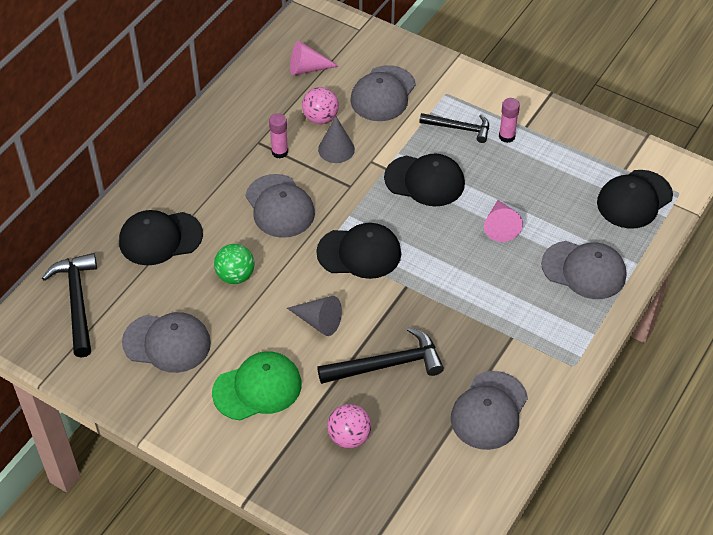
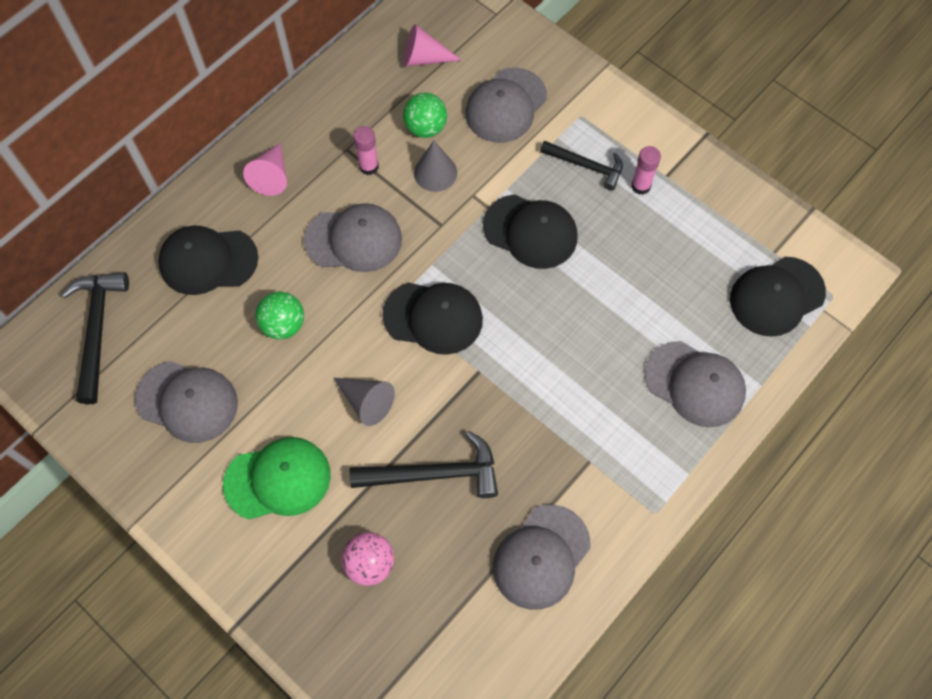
camera: 10 degrees right, 15 degrees up
(280, 206) = (353, 239): grey cap -> grey cap turned 75 degrees counterclockwise
(320, 118) = (425, 128): pink ball -> green ball
(500, 226) = (607, 308): pink cone -> pink cone (272, 176)

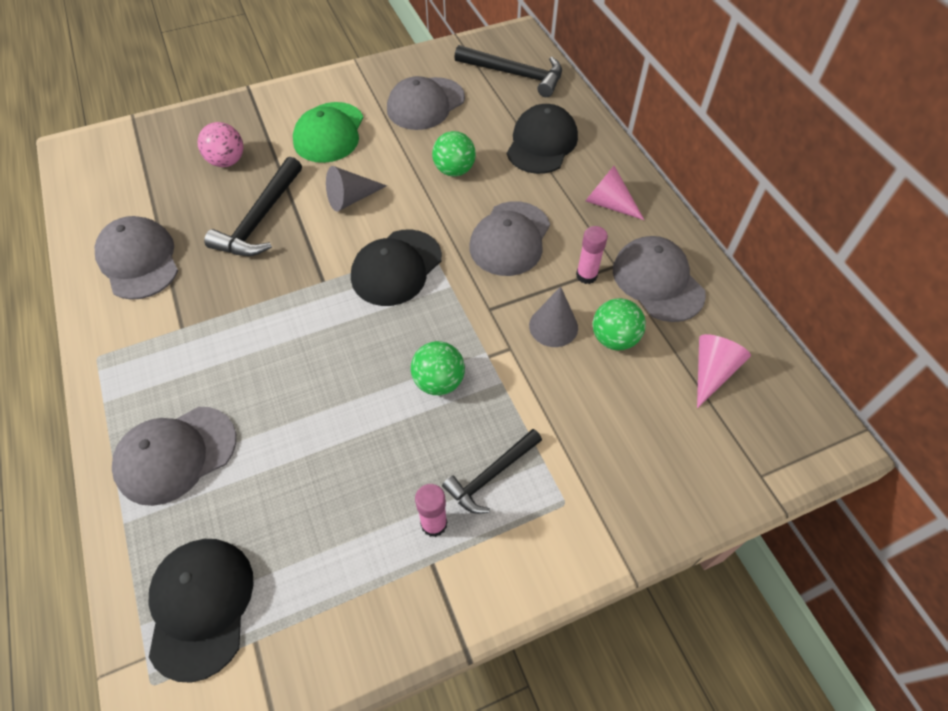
camera: 115 degrees right, 10 degrees down
(506, 105) = (613, 427): grey cap -> grey cap (657, 281)
(530, 231) = (439, 381): black cap -> green ball

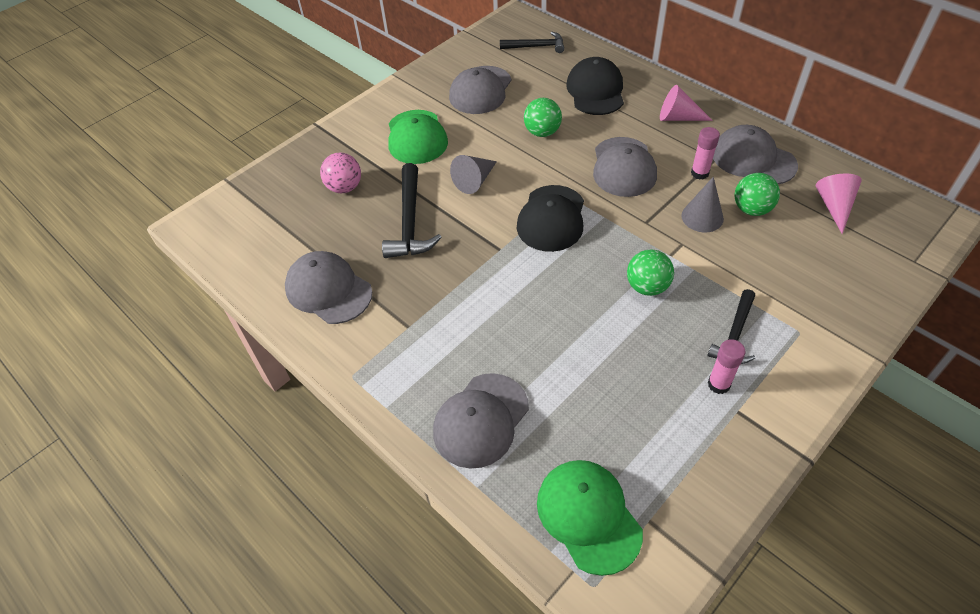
camera: 20 degrees left, 5 degrees down
(201, 606) = (588, 516): black cap -> green cap
(515, 75) = (536, 47): black hammer -> black hammer, size x0.66

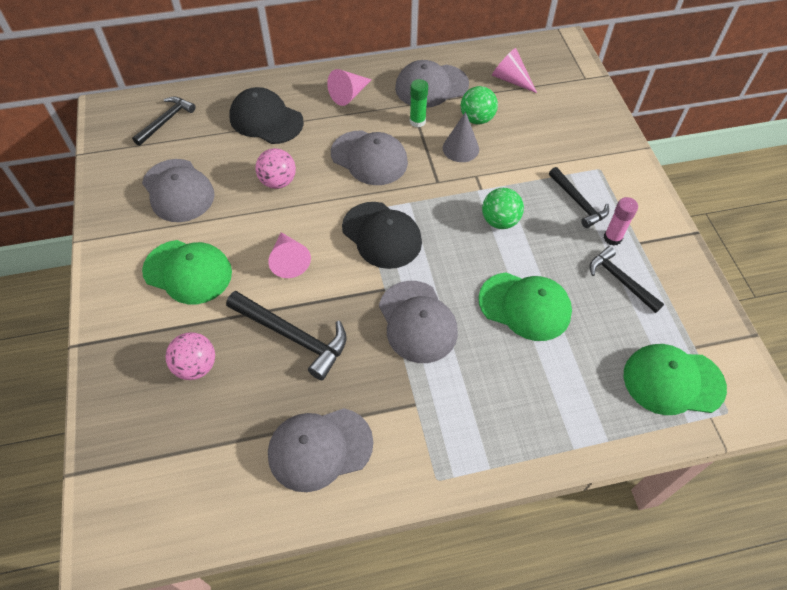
camera: 60 degrees left, 5 degrees up
(475, 181) = (289, 260): grey cone -> pink cone
(481, 420) = (549, 403): grey cap -> grey cap (417, 321)
(542, 132) = (278, 182): green ball -> pink ball
(569, 352) = (525, 306): none -> green cap
(671, 415) = (620, 280): none -> black hammer
(699, 173) = (417, 121): pink glue stick -> green glue stick

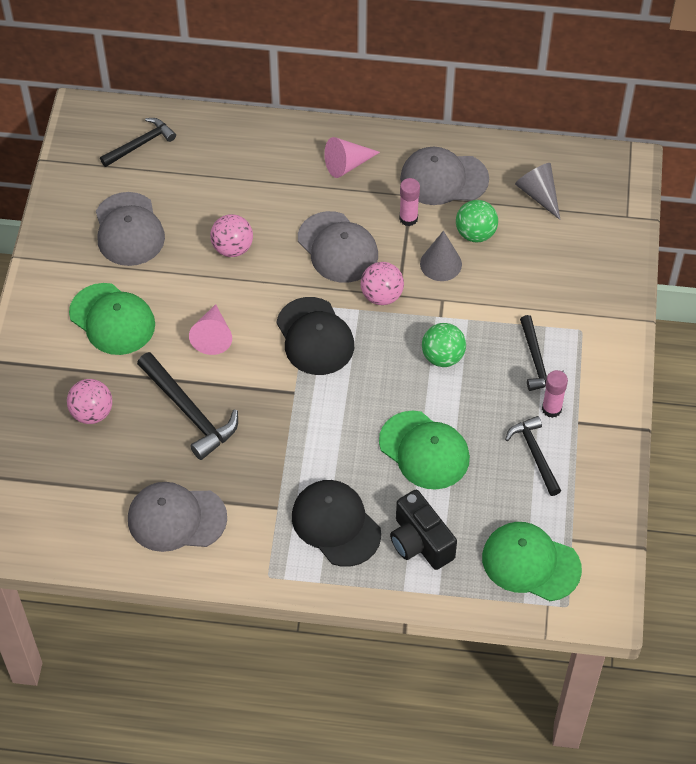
camera: 20 degrees right, 0 degrees up
(266, 120) = (246, 171): black cap -> black cap (336, 524)
(417, 121) = (408, 218): green glue stick -> pink glue stick
(417, 321) = (312, 433): grey cap -> none
(424, 186) = (381, 295): none -> pink ball
(511, 79) = (539, 194): pink cone -> grey cone
(564, 394) = (420, 542): none -> black camera

